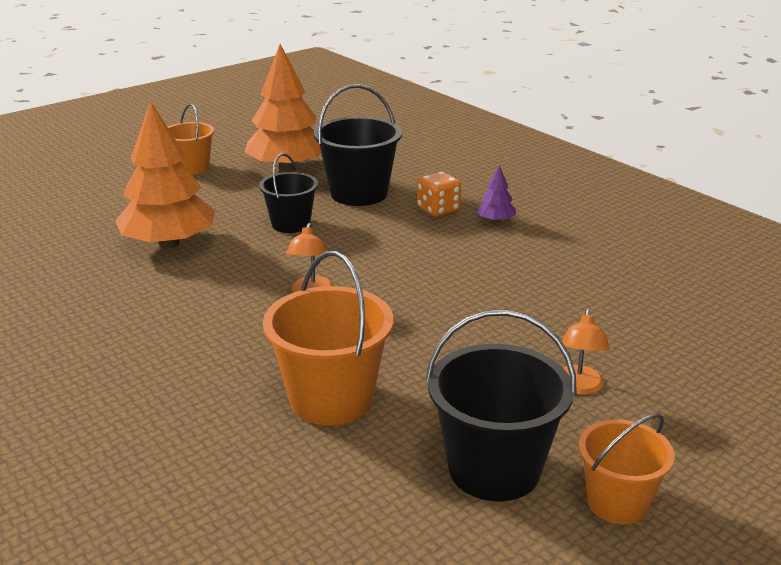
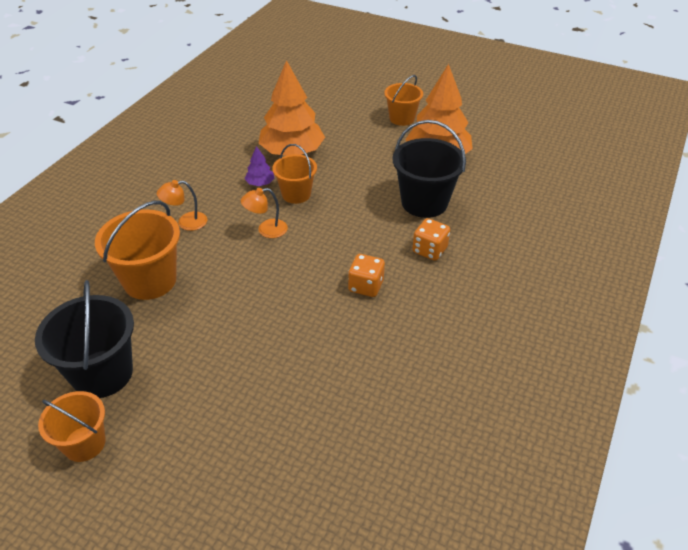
camera: 65 degrees right, 15 degrees up
(260, 259) = (296, 194): none -> orange bucket
(291, 224) = (352, 189): black bucket -> none
(466, 255) = (366, 286): none -> orange dice
(495, 221) = (435, 287): purple tree -> purple tree (260, 183)
(578, 387) = (209, 395): orange lamp -> orange lamp (186, 222)

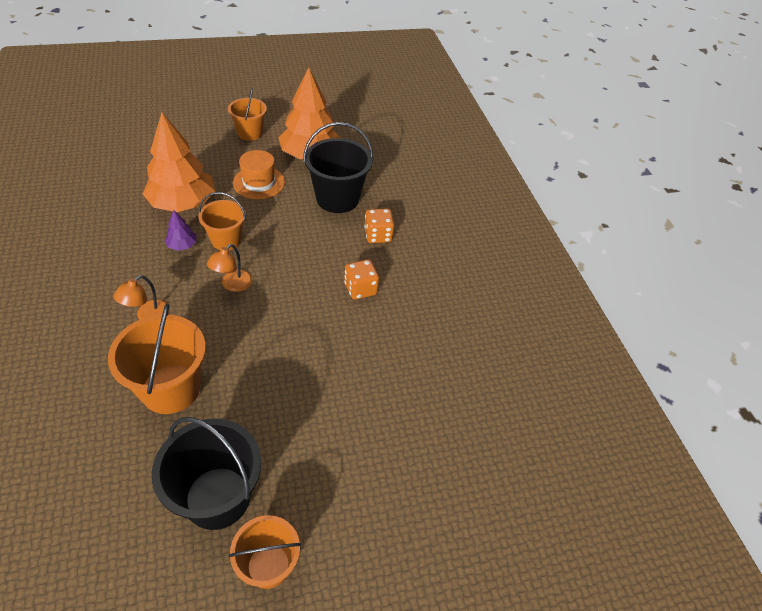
camera: 45 degrees left, 5 degrees up
(368, 161) = (259, 182): none -> orange hat

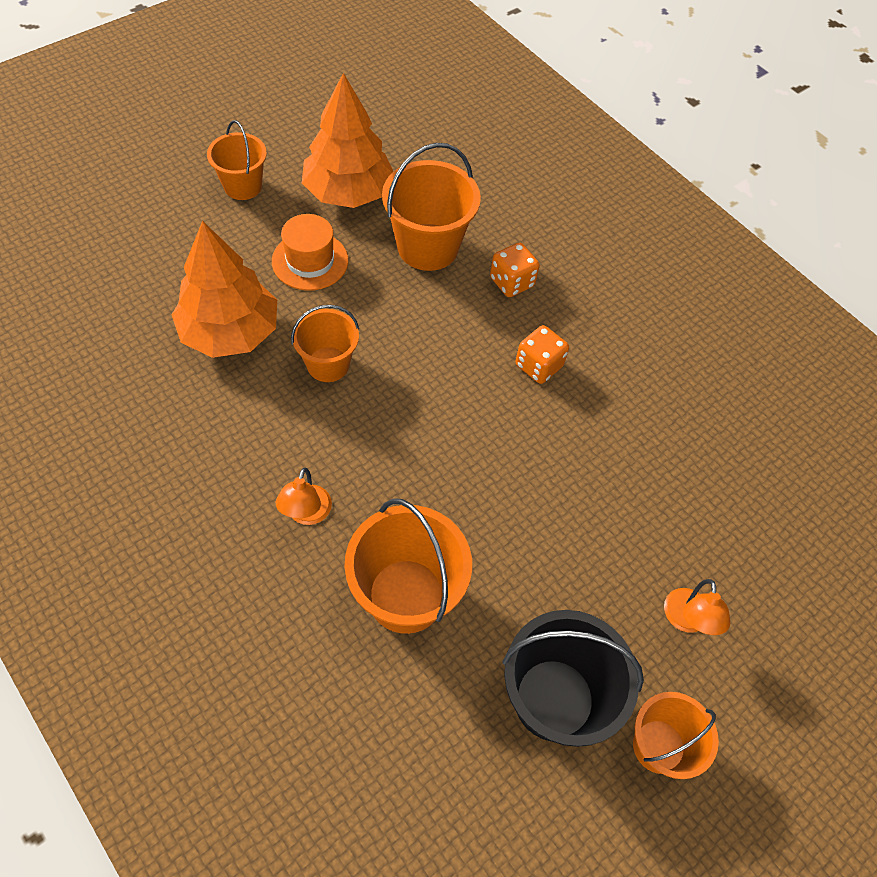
camera: 25 degrees left, 10 degrees up
(182, 245) = (276, 395): purple tree -> none
(232, 285) = (381, 425): orange lamp -> orange lamp (686, 620)
(337, 198) = (427, 247): black bucket -> orange bucket

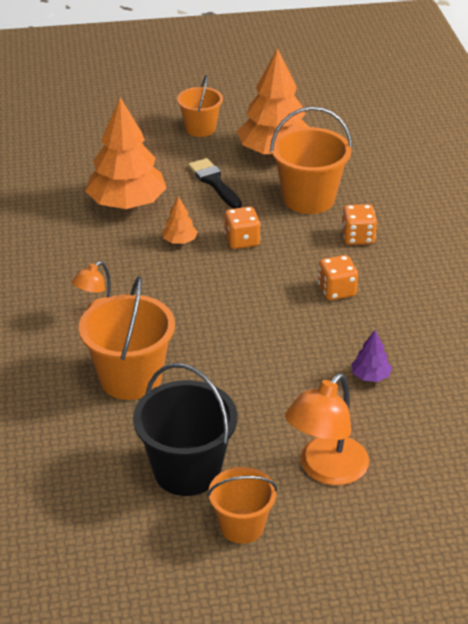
camera: 35 degrees right, 20 degrees down
(310, 261) = (214, 182): orange hat -> black brush
(328, 364) = (179, 241): orange bucket -> orange tree
(396, 335) = (242, 240): none -> orange dice
(645, 469) = (370, 376): none -> purple tree
(686, 620) = (326, 470): orange lamp -> orange lamp, size x1.71

